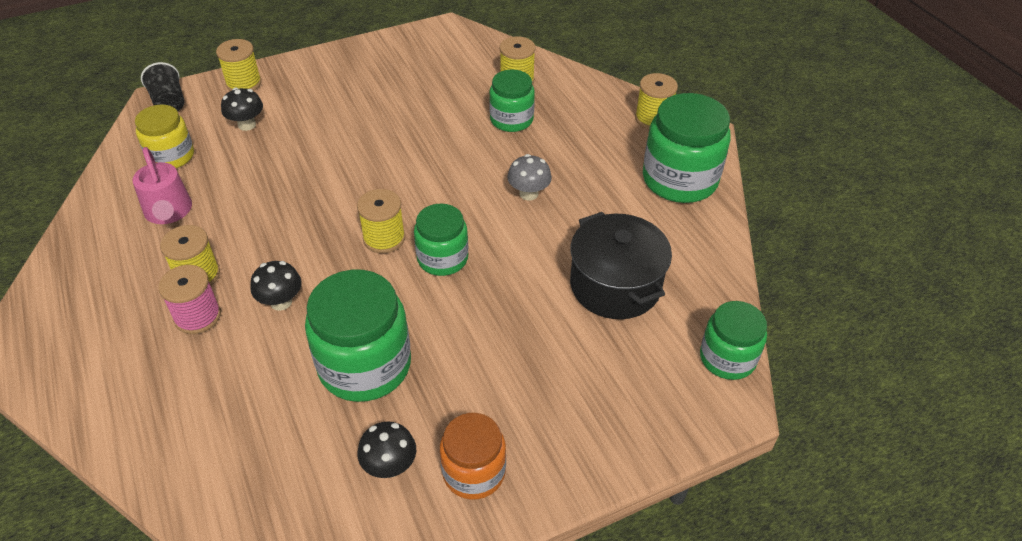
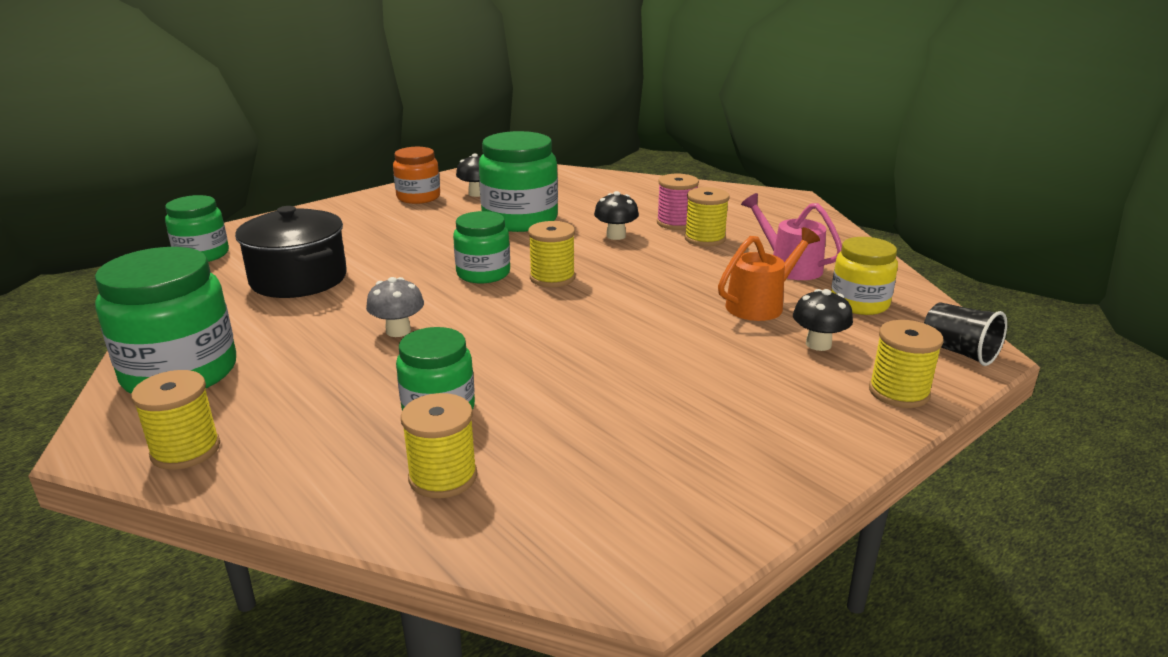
camera: 165 degrees right, 20 degrees down
(244, 169) = (761, 304): none -> orange watering can

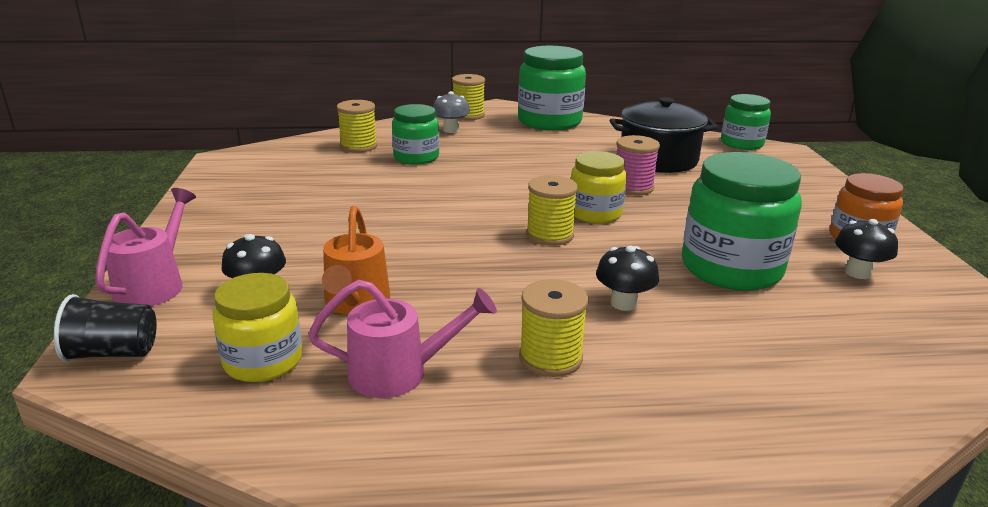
camera: 125 degrees right, 0 degrees up
(398, 331) = (528, 168): grey mushroom -> grey mushroom (451, 130)
(483, 273) = (595, 213): green jar -> yellow jar
(676, 223) = (628, 364): pink spool -> pink spool (632, 187)
(898, 392) = (155, 284): yellow spool -> pink watering can

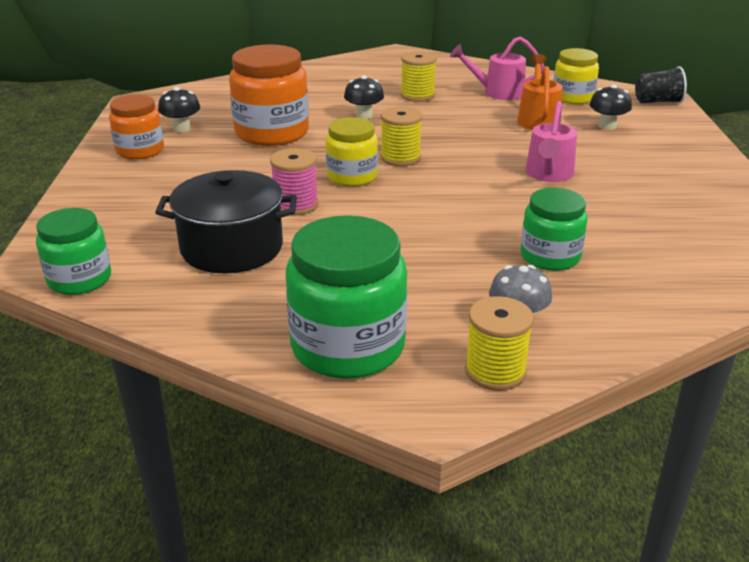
camera: 175 degrees left, 5 degrees up
(155, 284) = (682, 131): pink watering can -> pink watering can (548, 175)
(358, 146) = (640, 281): yellow spool -> none
(731, 268) = (272, 133): green jar -> orange jar

